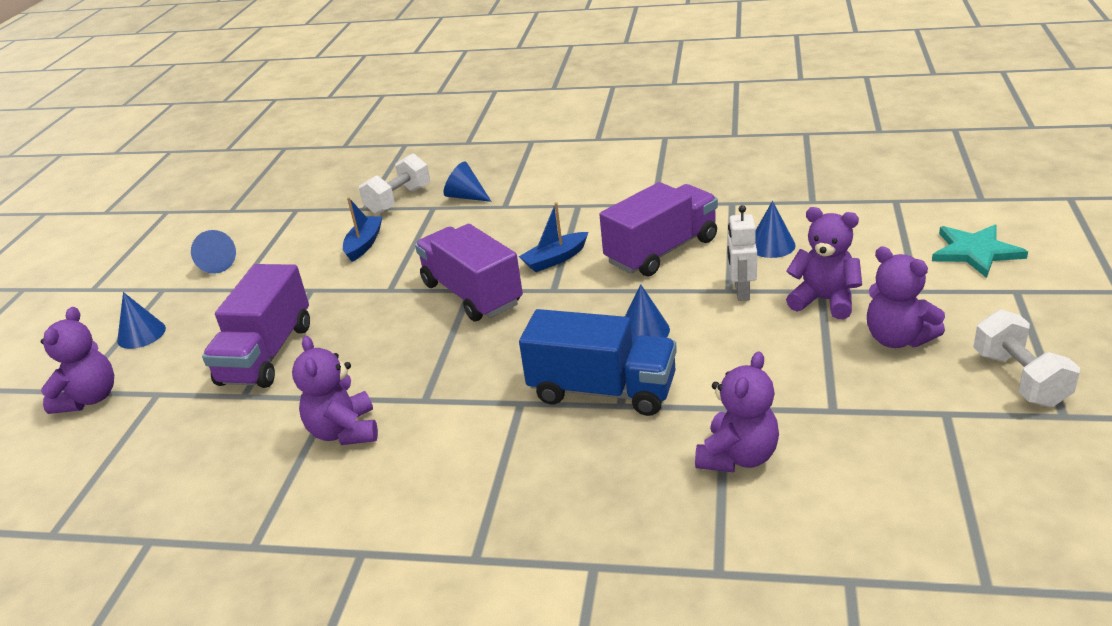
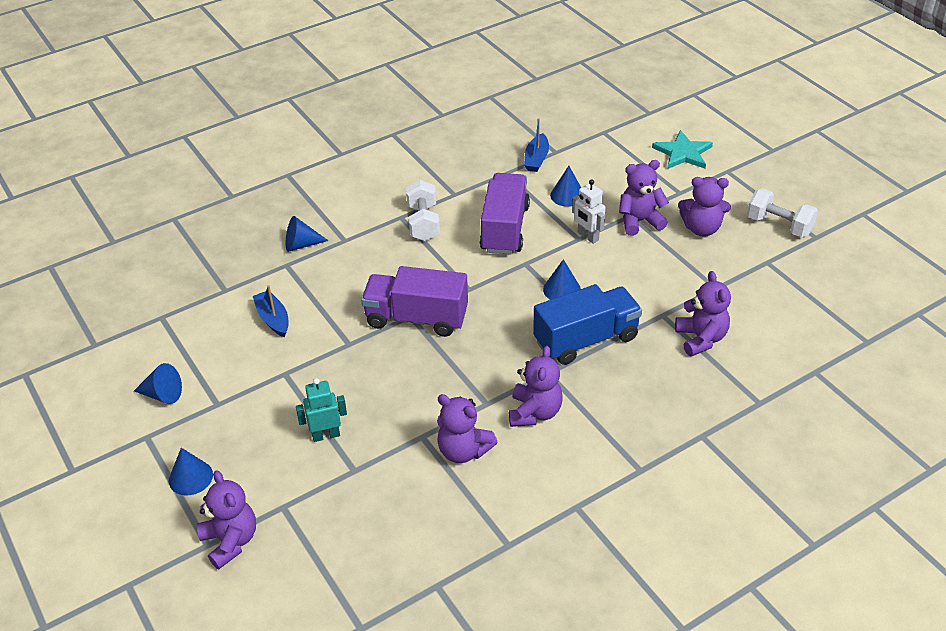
camera: 45 degrees left, 10 degrees up
(267, 354) = (326, 435): purple truck -> turquoise robot
(398, 200) = (246, 271): white dumbbell -> white dumbbell (423, 223)
(454, 434) = (534, 412): none -> purple teddy bear
(555, 259) = (440, 266): blue boat -> blue boat (536, 159)

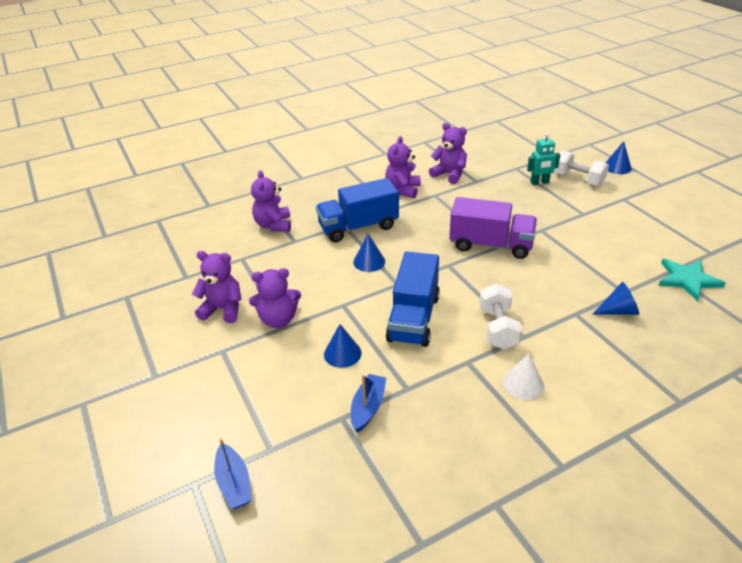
camera: 175 degrees left, 5 degrees down
(162, 394) = (668, 204): blue cone -> none
(230, 541) = (577, 145): purple teddy bear -> none
(273, 319) = (611, 248): blue boat -> blue boat (234, 483)
(409, 180) = (523, 383): none -> white cone
(505, 229) = (413, 318): purple truck -> blue truck
(587, 236) = (334, 306): white robot -> none
(683, 153) = (188, 405): turquoise star -> turquoise star (687, 279)
(779, 225) = (150, 309): white dumbbell -> white dumbbell (578, 179)

